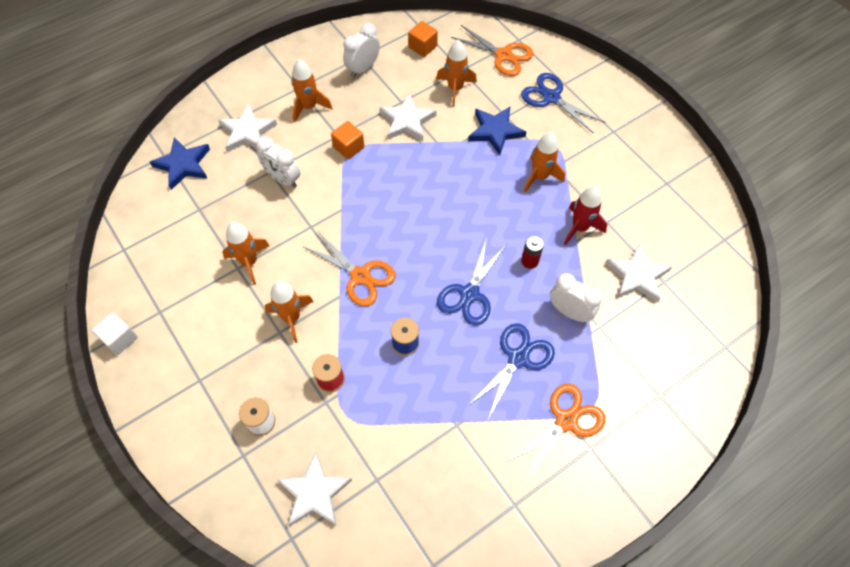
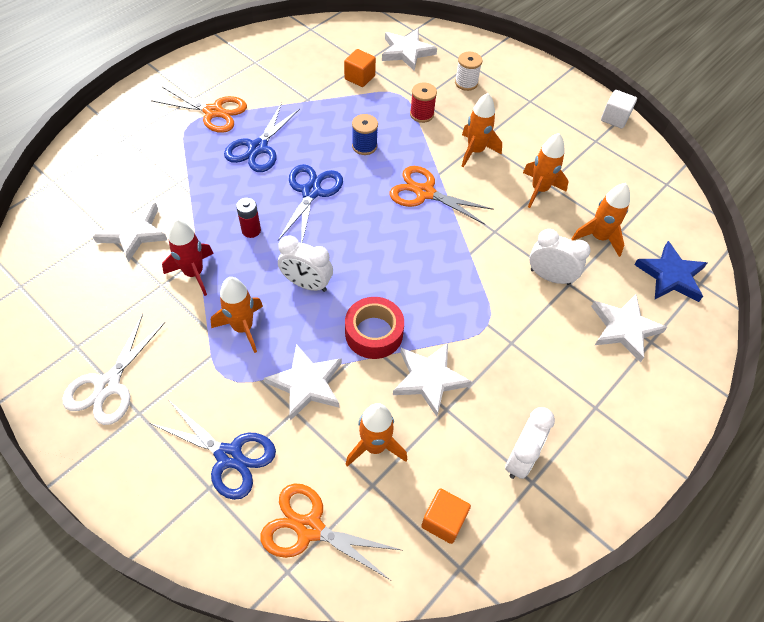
camera: 165 degrees right, 5 degrees down
(309, 107) = (567, 378): orange rocket -> orange rocket (598, 237)
(349, 147) = (491, 328): orange cube -> orange cube (359, 77)
(439, 158) = (374, 333): none -> red tape
(495, 131) = (306, 384): blue star -> white star
(566, 421) = (213, 112): orange scissors -> orange scissors turned 105 degrees counterclockwise
(569, 312) = (208, 190): white clock -> white clock (307, 284)
(638, 151) = (108, 385): none -> white scissors

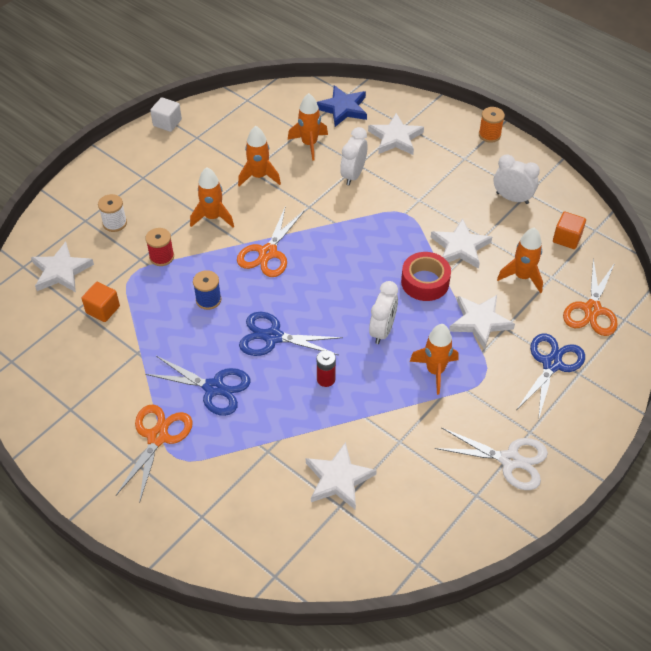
camera: 90 degrees left, 5 degrees down
(194, 273) = (382, 417): red rocket -> none
(649, 448) = (489, 135): none -> orange spool

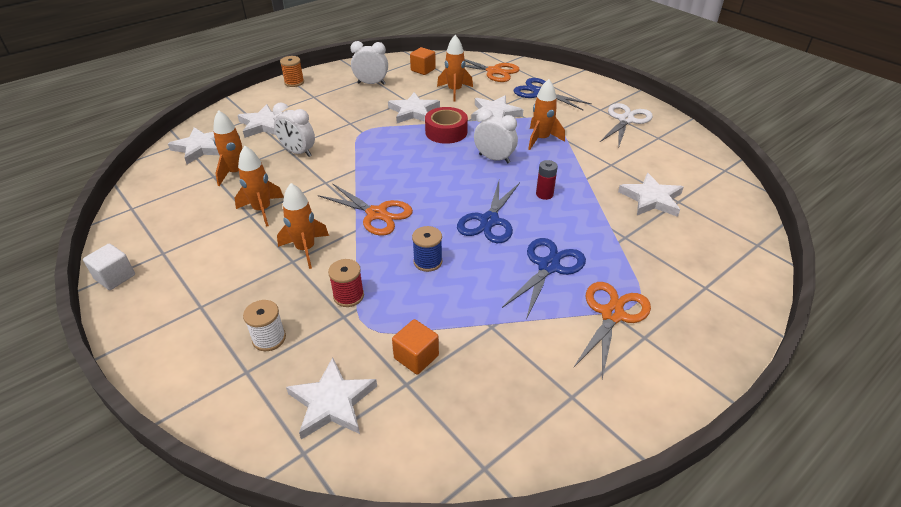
camera: 80 degrees left, 10 degrees down
(157, 437) = (612, 314): orange scissors -> orange scissors turned 90 degrees clockwise
(343, 108) = (201, 148): blue star -> white star
(512, 198) = (371, 83): white clock -> white clock turned 60 degrees clockwise

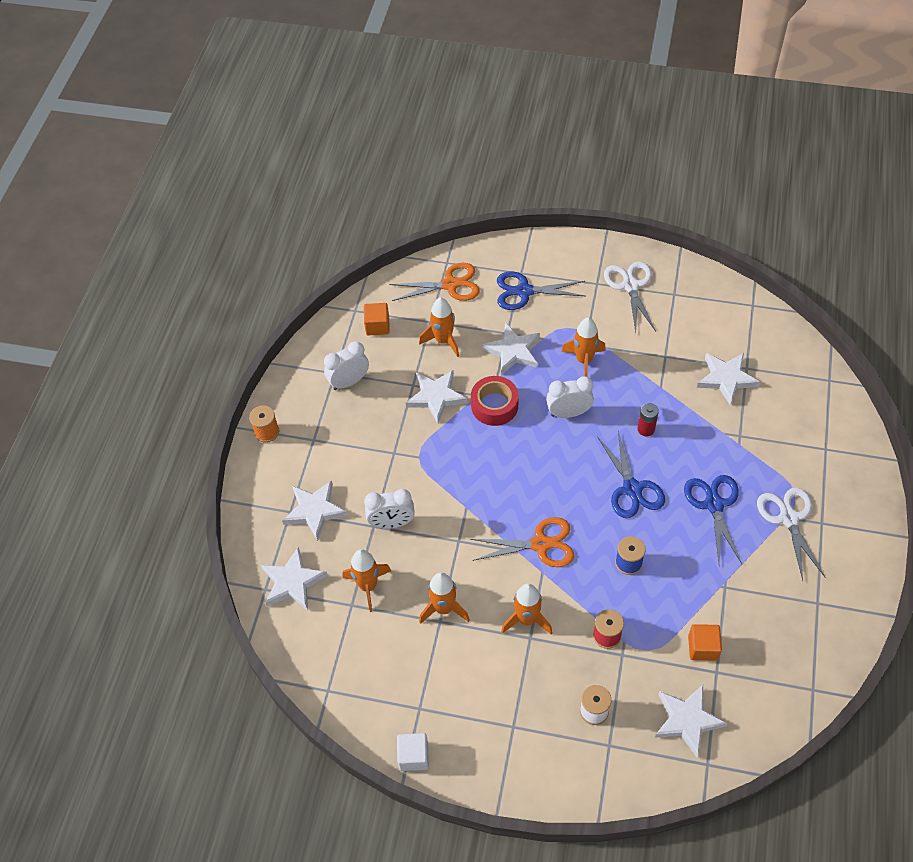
camera: 35 degrees left, 15 degrees up
(612, 314) = (789, 518): orange scissors -> white scissors

